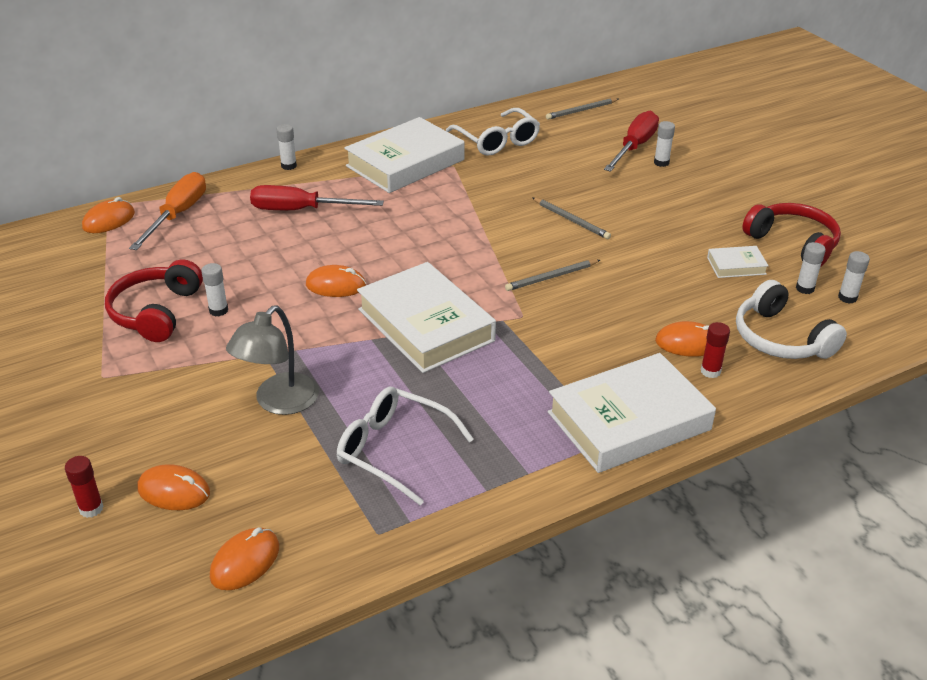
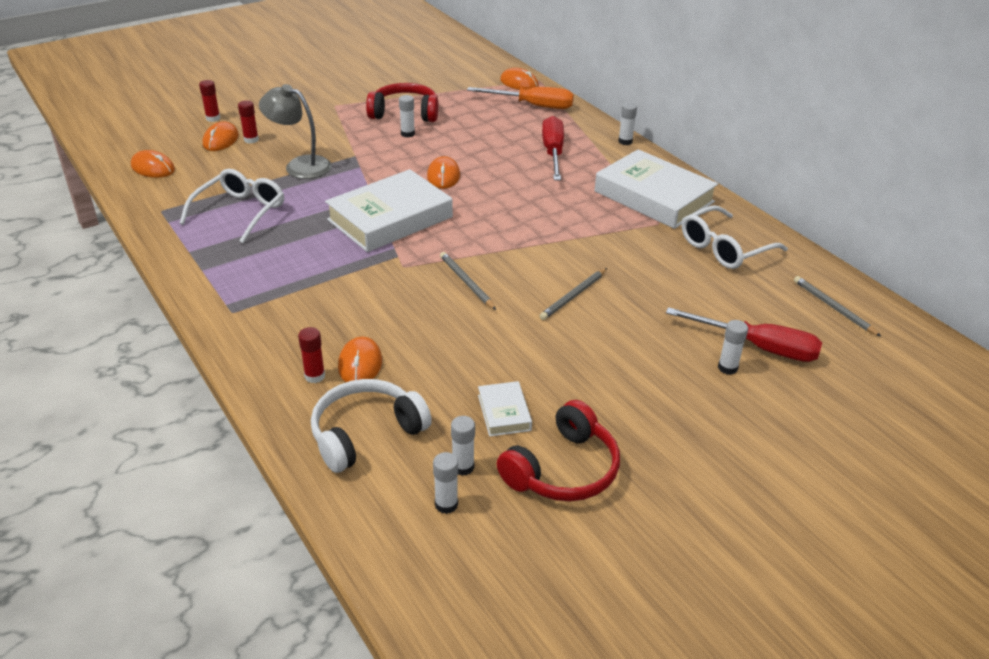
camera: 85 degrees right, 0 degrees up
(185, 457) = (251, 140): none -> red glue stick
(629, 421) = (251, 322): white book -> none

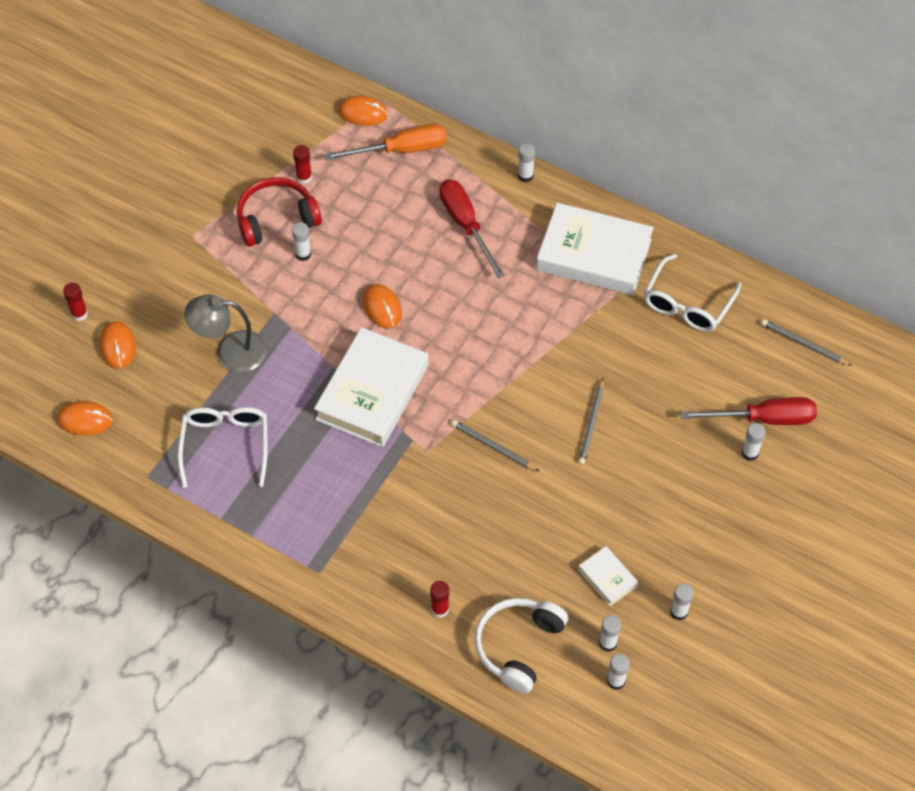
camera: 25 degrees left, 20 degrees up
(251, 140) = (149, 332): red glue stick -> red glue stick (304, 177)
(360, 364) = (467, 580): orange mouse -> none
(563, 469) = (679, 612): red headphones -> white glue stick

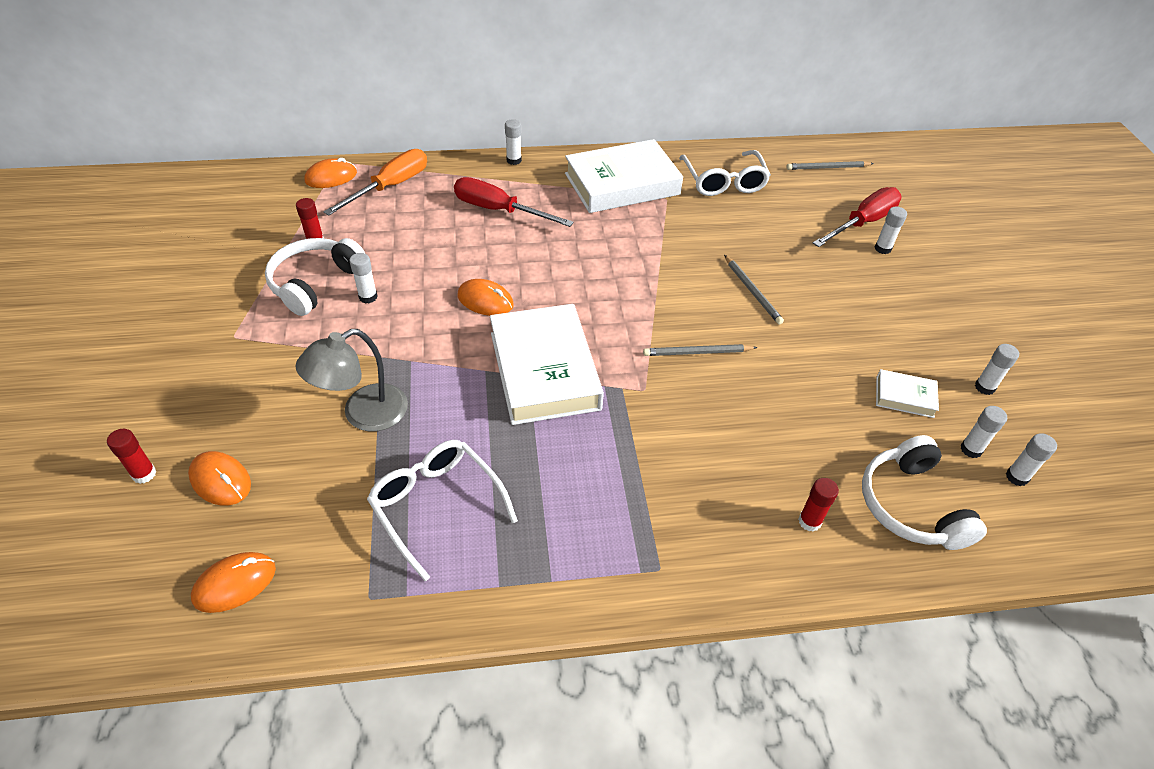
camera: 40 degrees left, 10 degrees down
(276, 219) = (315, 283): red headphones -> white headphones

